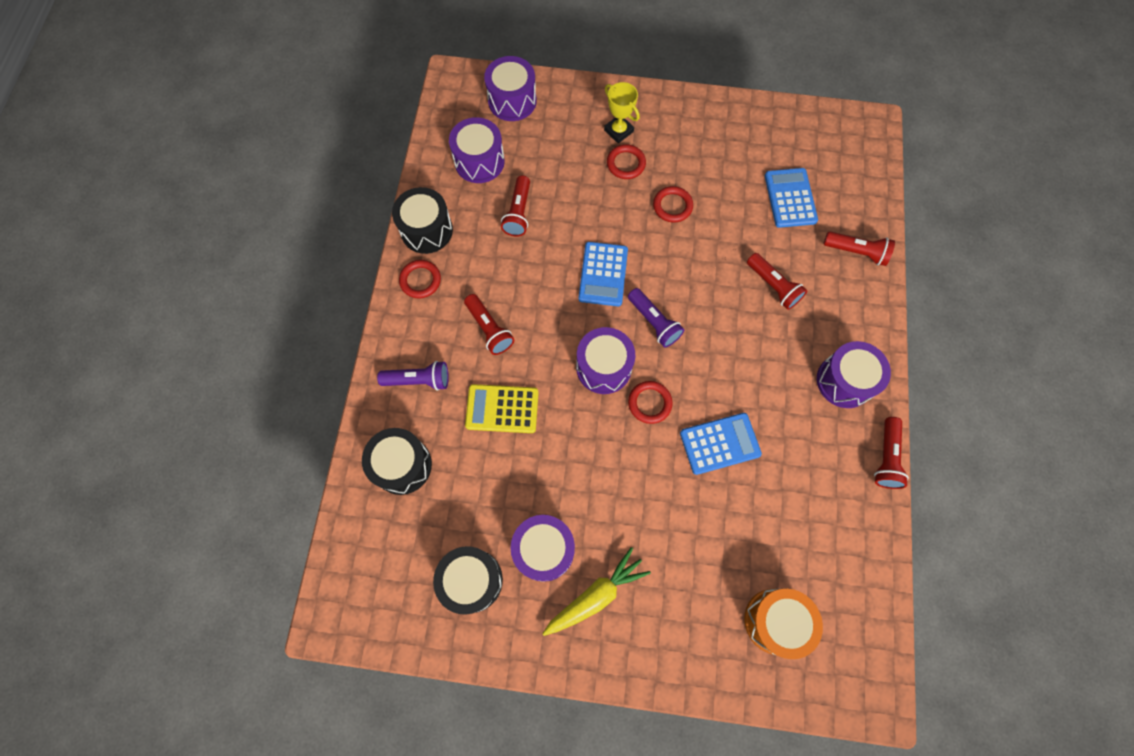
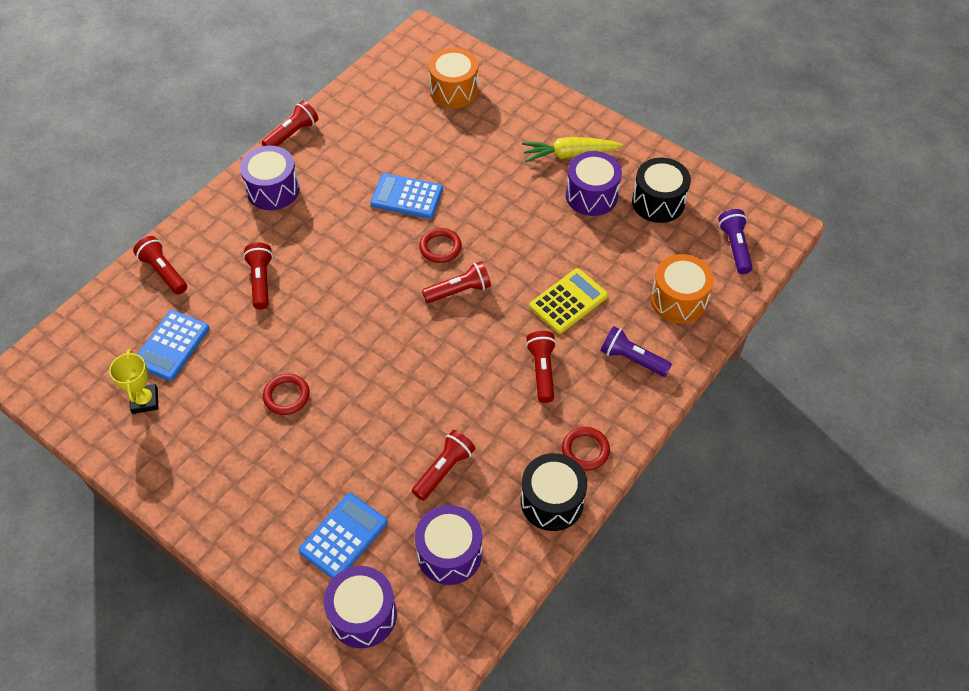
camera: 150 degrees left, 15 degrees down
(402, 465) = (678, 300): black drum -> orange drum
(502, 409) = (568, 301): yellow calculator -> yellow calculator turned 75 degrees counterclockwise
(603, 274) = (403, 366): blue calculator -> blue calculator (343, 537)
(603, 367) = (459, 291): purple drum -> red flashlight
(618, 131) = (273, 507): yellow trophy -> yellow trophy (145, 401)
(626, 164) = (296, 465): red ring -> none
(654, 322) = (388, 304): purple flashlight -> purple flashlight (734, 247)

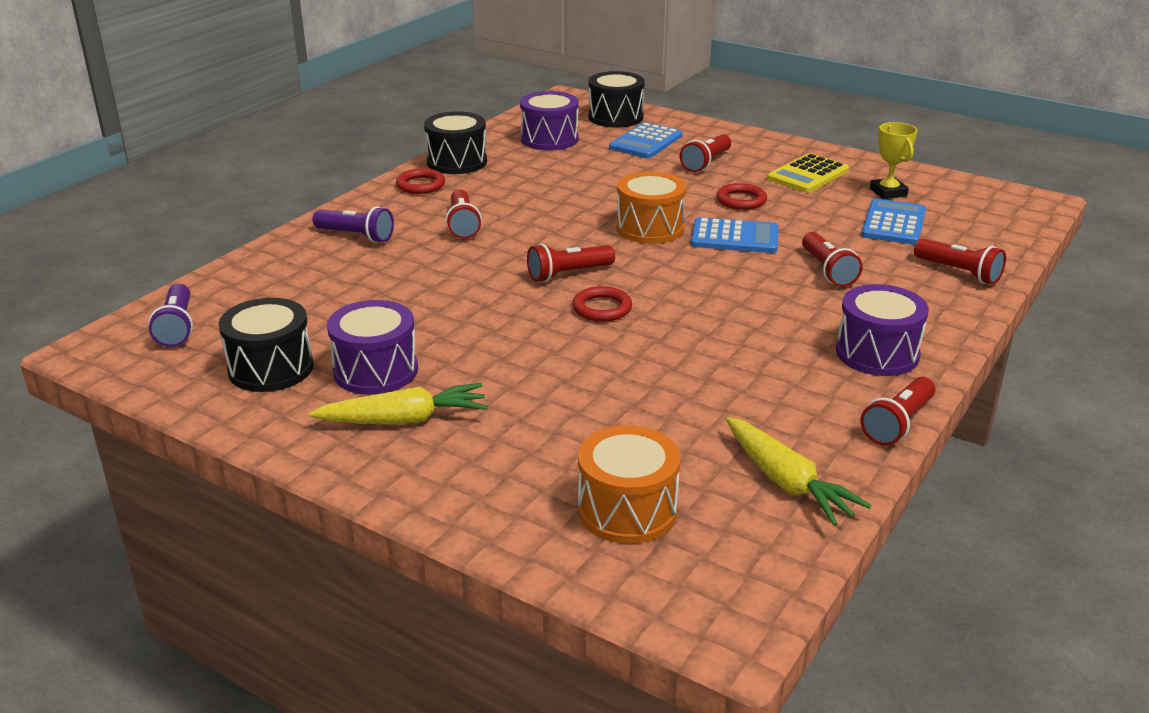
camera: 175 degrees right, 25 degrees down
(363, 614) = (615, 117): purple drum -> black drum
(370, 101) = (786, 482): none -> yellow carrot
(407, 196) = (667, 356): blue calculator -> blue calculator (734, 237)
(444, 469) = (562, 171): red flashlight -> red flashlight (706, 163)
(568, 301) = (426, 272): yellow calculator -> yellow calculator (808, 175)
(678, 300) = (281, 279): orange drum -> orange drum (650, 228)

